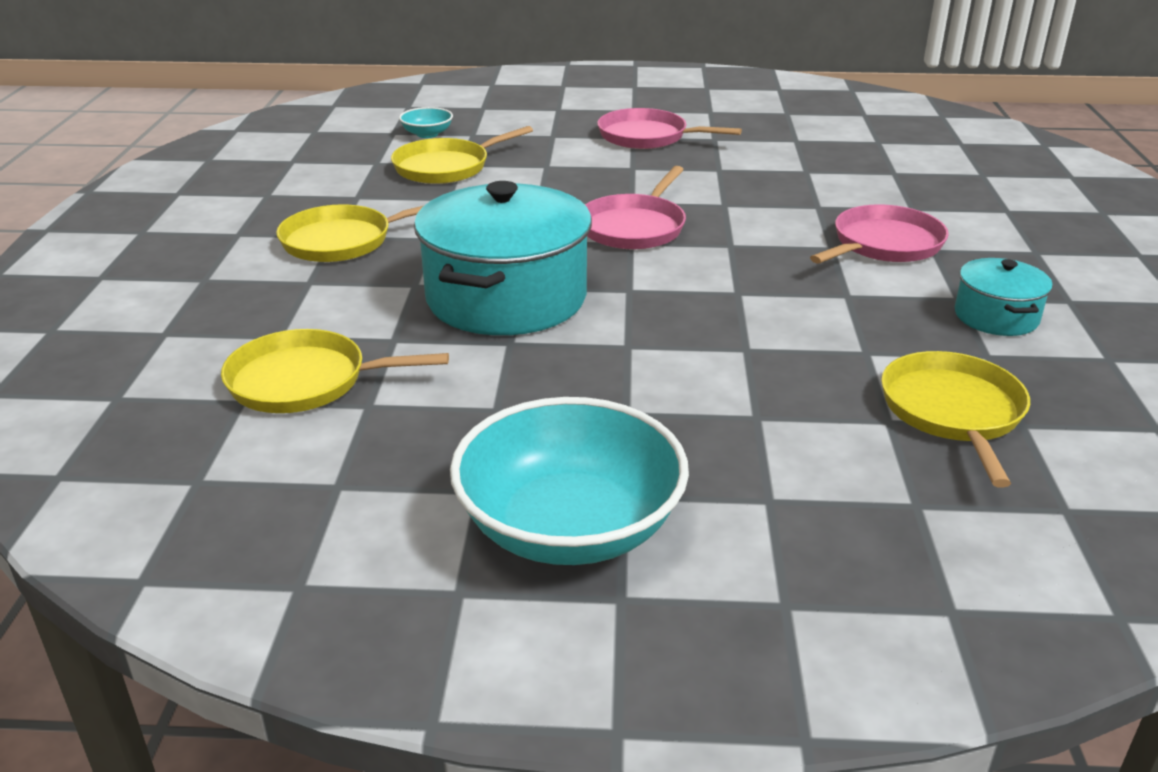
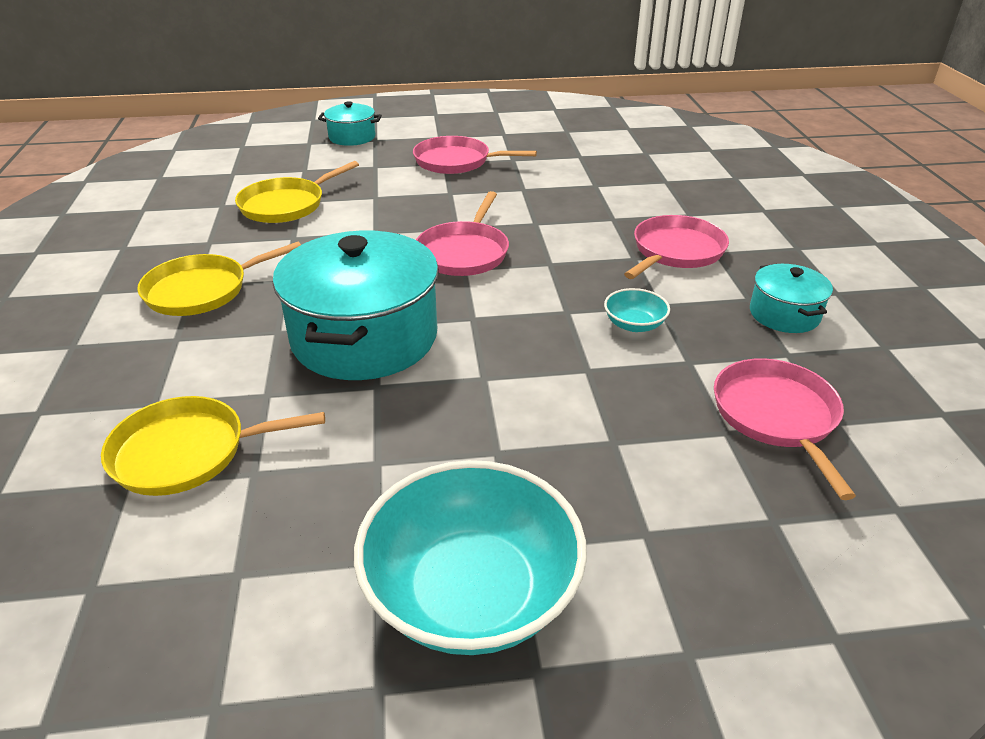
camera: 10 degrees left, 5 degrees up
(427, 134) = (264, 172): turquoise bowl -> turquoise bowl (634, 324)
(532, 105) = (352, 137): none -> turquoise pot
(952, 412) = (776, 416): yellow pan -> pink pan

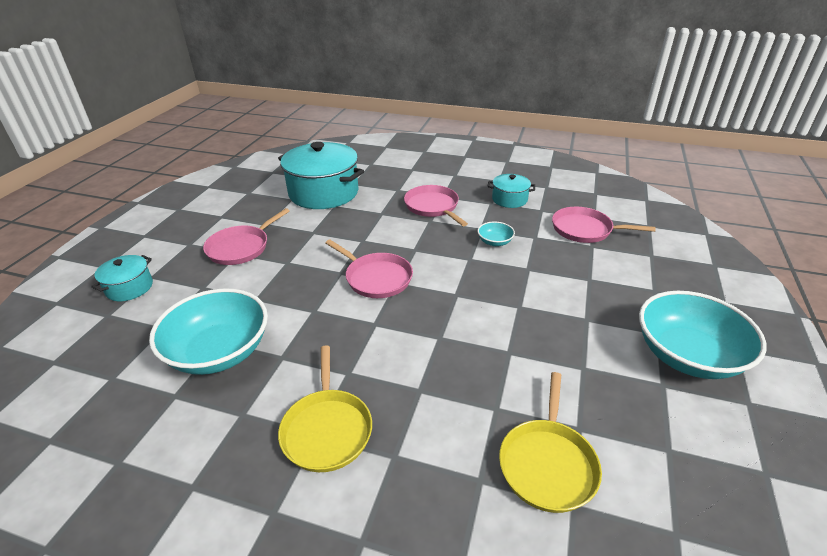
camera: 65 degrees left, 0 degrees up
(286, 205) = (219, 352): yellow pan -> turquoise bowl
(364, 337) = (452, 346): turquoise pot -> turquoise pot (323, 193)

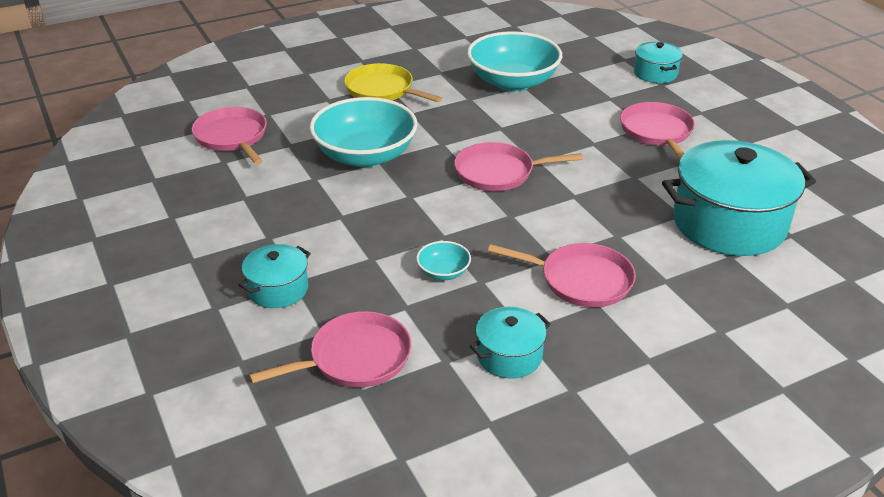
camera: 135 degrees right, 0 degrees up
(547, 464) = (232, 137): yellow pan -> pink pan
(604, 281) = (278, 289): none -> turquoise pot
(687, 355) = (156, 252): turquoise bowl -> turquoise bowl (365, 155)

